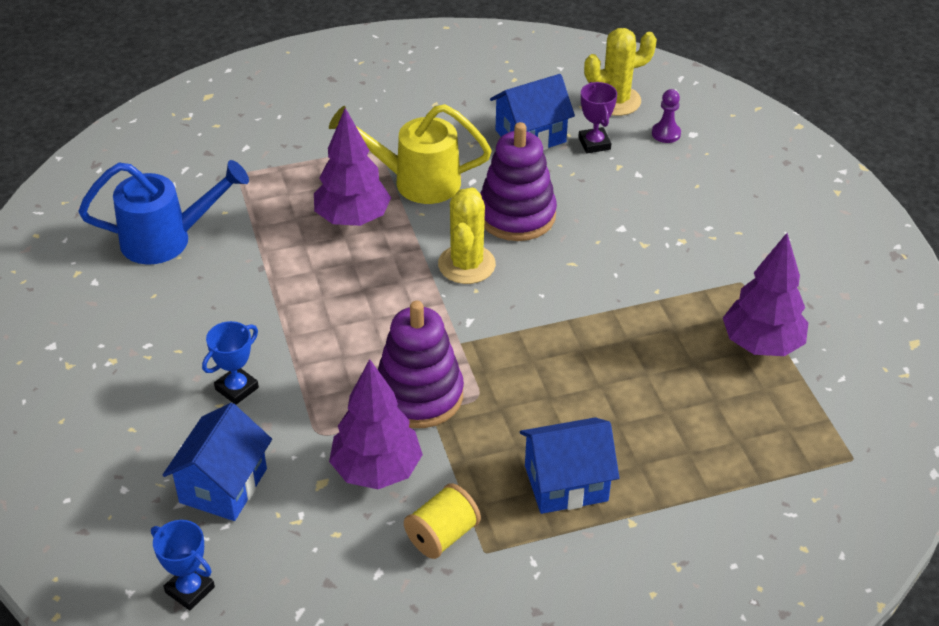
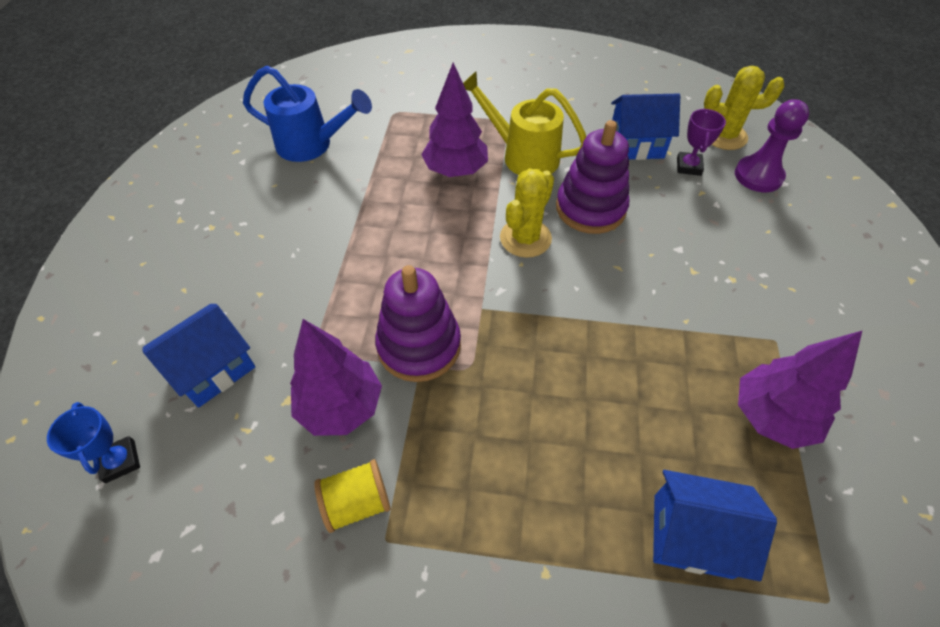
camera: 25 degrees right, 10 degrees up
(236, 388) = (281, 284): blue trophy -> none
(566, 483) = (502, 495): blue house -> blue house (692, 535)
(666, 133) = (758, 176): purple pawn -> purple pawn, size x1.76

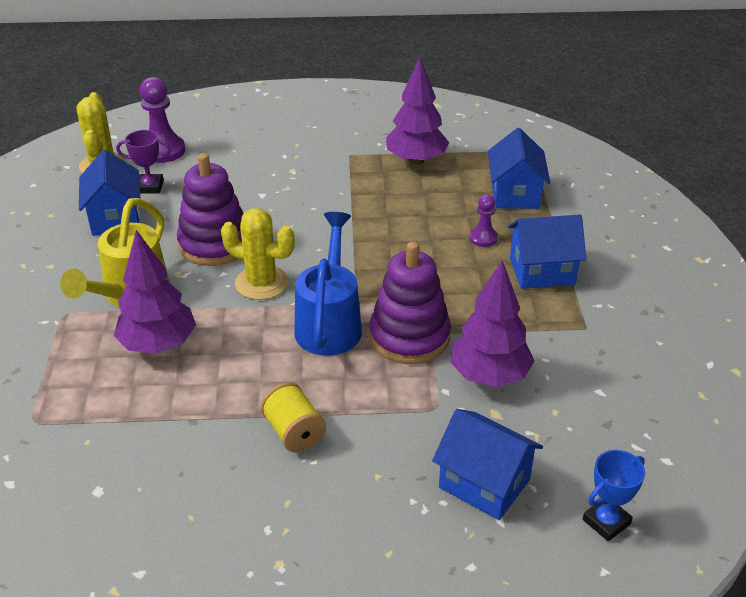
camera: 100 degrees left, 15 degrees down
(312, 145) = (104, 496): blue watering can -> blue watering can (330, 323)
(357, 503) = (566, 348): yellow spool -> yellow spool (294, 432)
(505, 519) = (542, 271): none -> blue house
(584, 461) = (483, 238): none -> purple pawn

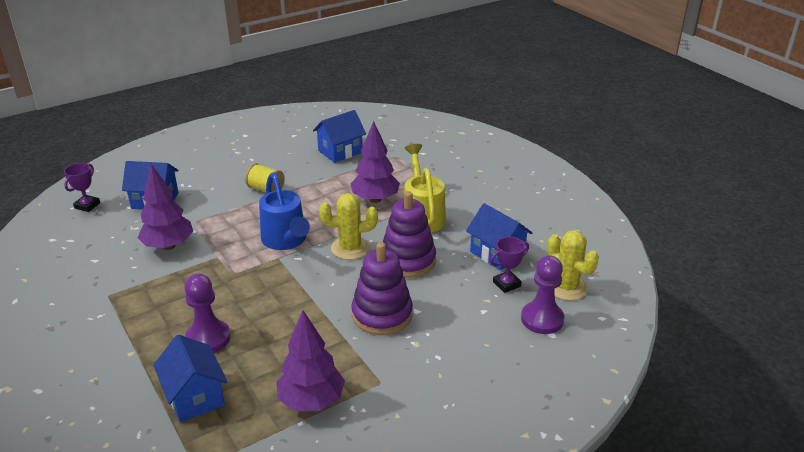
camera: 150 degrees right, 5 degrees down
(409, 337) = (229, 250): purple stacking toy -> purple stacking toy (382, 315)
(483, 238) = (208, 338): purple pawn -> purple pawn, size x1.76
(542, 271) = (150, 326): blue house -> blue house (340, 151)
(606, 522) = (87, 205): blue trophy -> purple trophy

